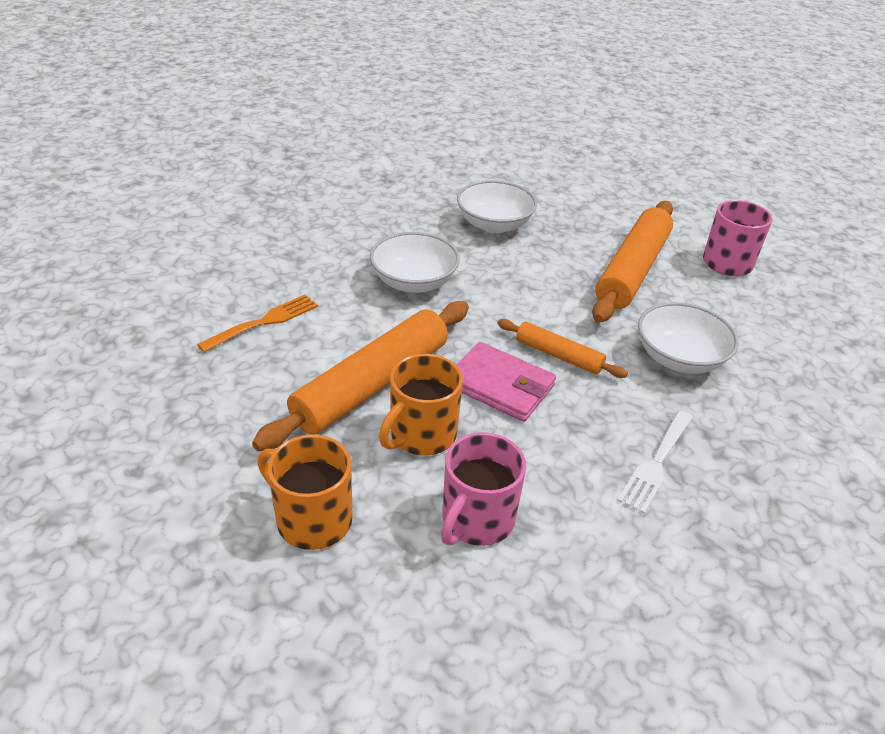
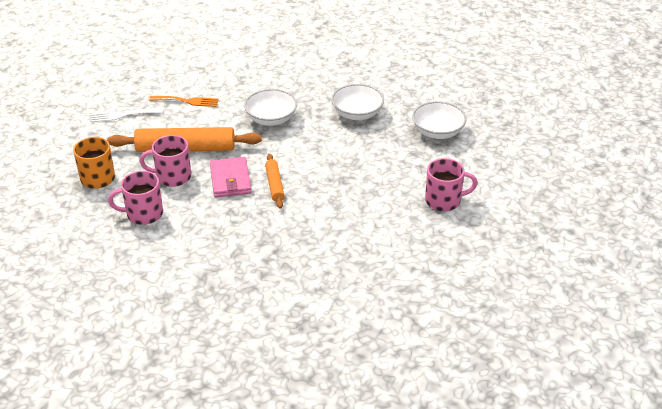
camera: 50 degrees right, 0 degrees up
(421, 435) = (172, 176): orange mug -> pink mug
(632, 270) = (383, 173): orange rolling pin -> none
(656, 464) = (235, 244): white fork -> white fork (123, 115)
(679, 358) = (324, 220): white bowl -> white bowl (437, 132)

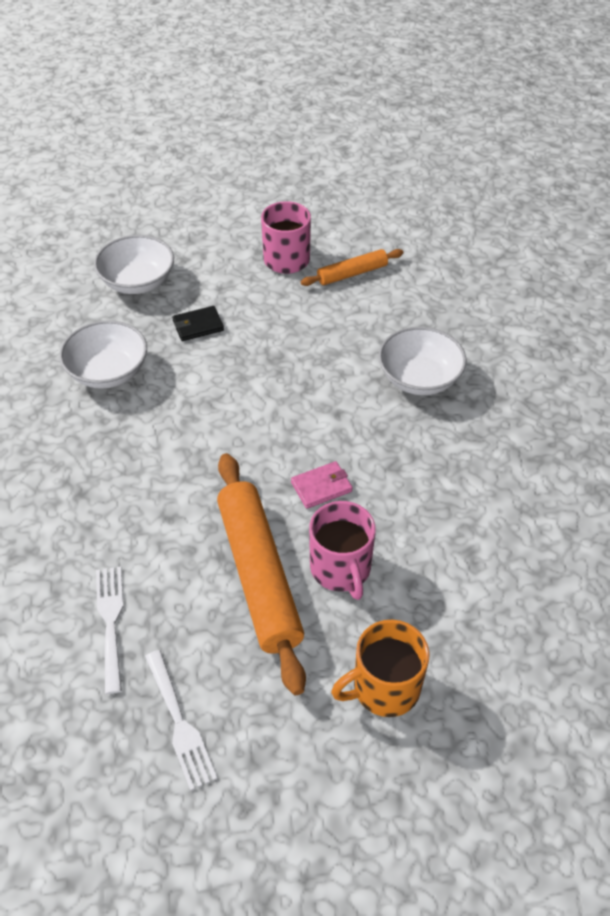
camera: 105 degrees left, 10 degrees up
(143, 214) = (447, 578): pink mug -> none
(187, 101) = (110, 622): orange fork -> white fork
(230, 180) = (321, 487): pink wallet -> pink wallet, size x0.61
(271, 119) = (144, 476): white bowl -> white bowl (419, 378)
(275, 185) = (314, 430): orange rolling pin -> orange rolling pin (352, 273)
(385, 151) = (198, 326): none -> black wallet

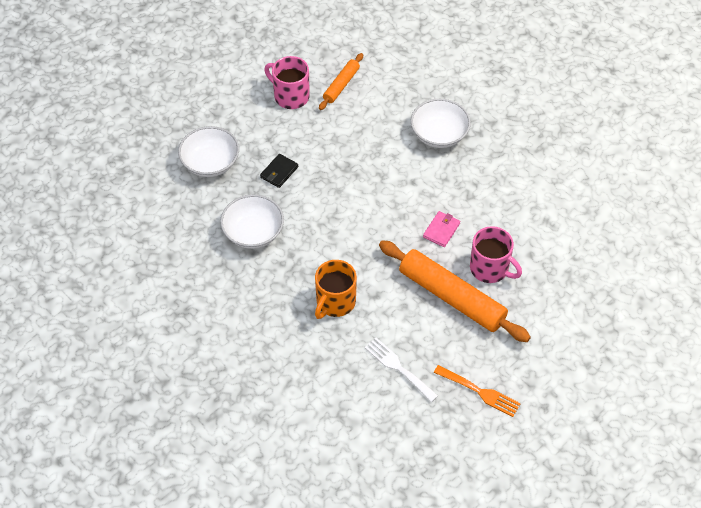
camera: 35 degrees left, 5 degrees up
(180, 723) = (480, 392): white fork -> orange fork
(384, 688) = (560, 314): orange mug -> orange mug (335, 302)

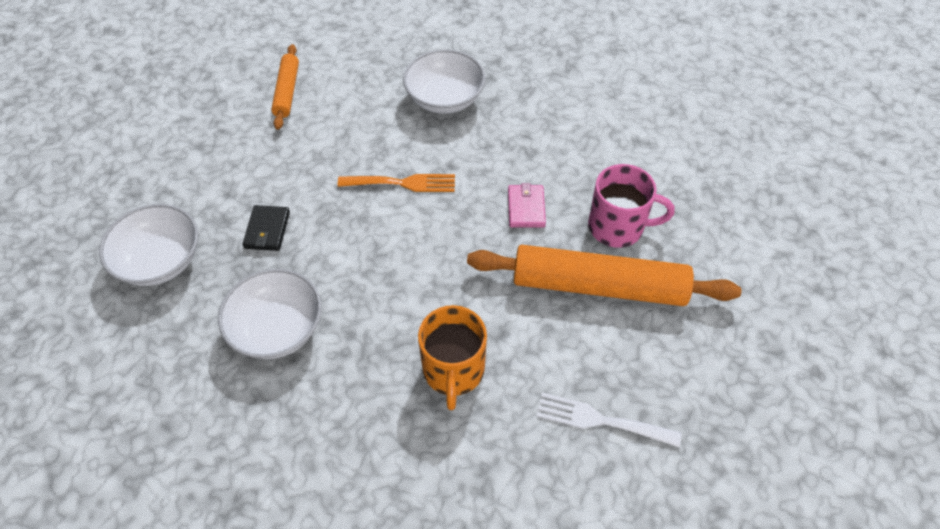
camera: 30 degrees left, 0 degrees up
(290, 96) = (227, 130): pink mug -> none
(480, 392) = (726, 396): orange fork -> orange fork (403, 183)

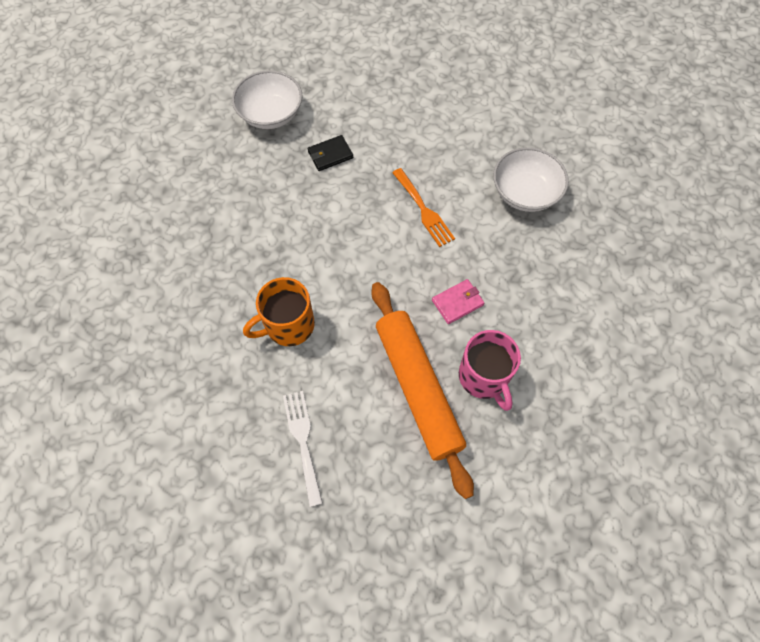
camera: 60 degrees right, 10 degrees up
(277, 329) = (260, 206): white bowl -> none
(287, 91) = (455, 93): orange rolling pin -> none

